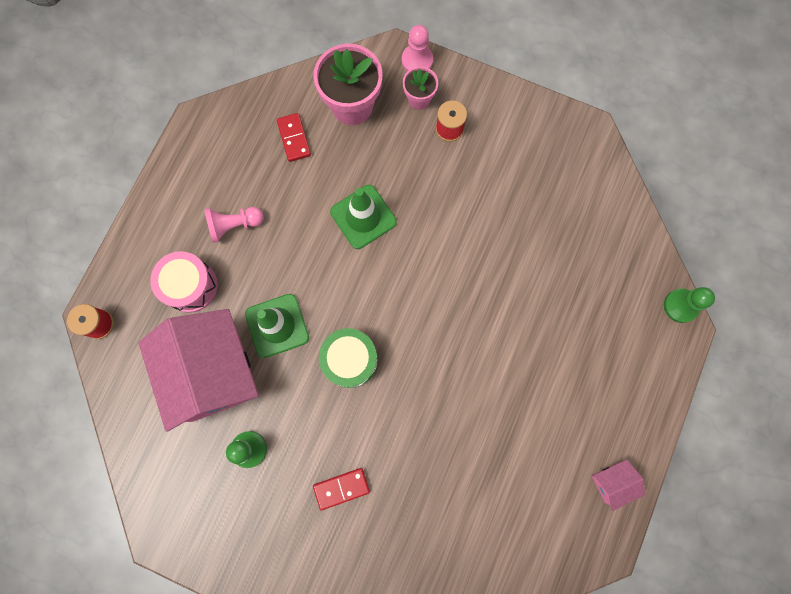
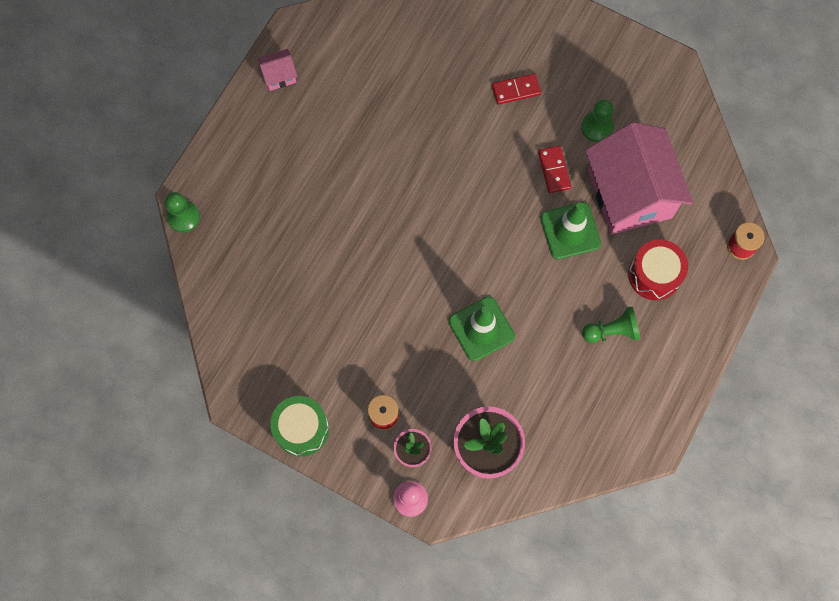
camera: 175 degrees left, 5 degrees down
(190, 286) = (654, 275): pink drum -> red drum
(234, 225) = (612, 331): pink pawn -> green pawn
(294, 138) = (549, 419): red domino -> red domino (554, 170)
(350, 360) = (502, 194): green drum -> green drum (301, 429)

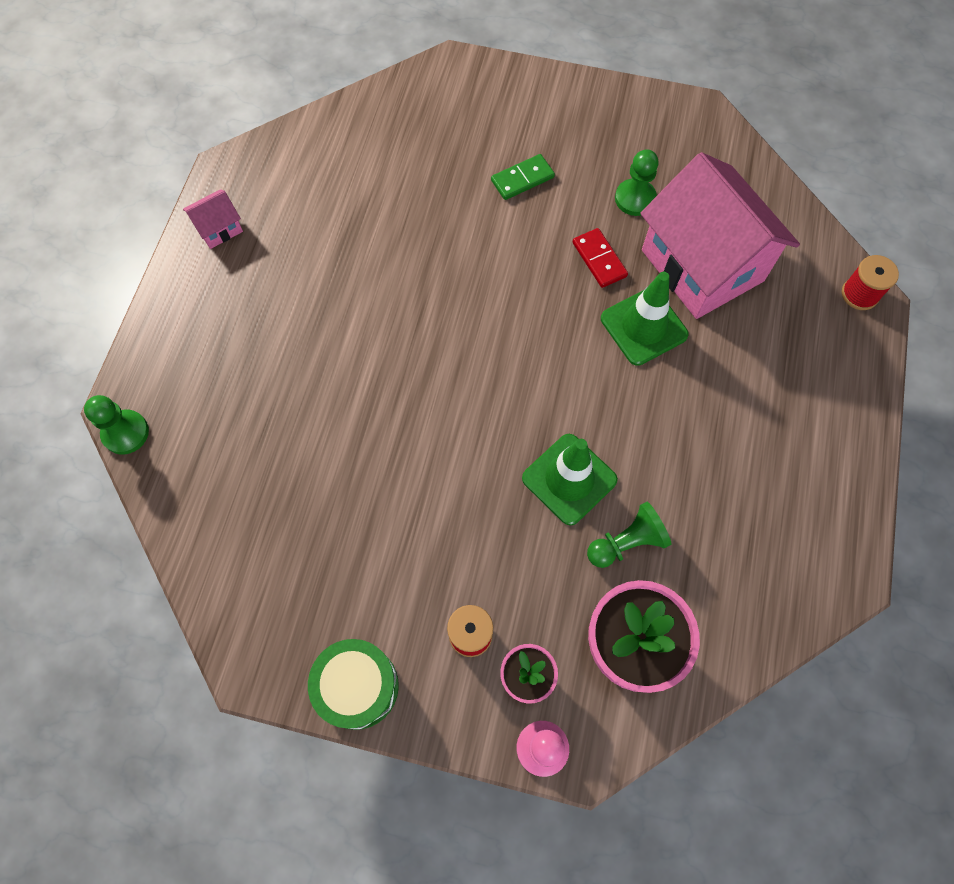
camera: 15 degrees left, 5 degrees down
(516, 90) = (522, 179): red domino -> green domino
(612, 331) = (740, 438): green pawn -> green pawn (627, 542)
(654, 275) = (767, 354): red drum -> none

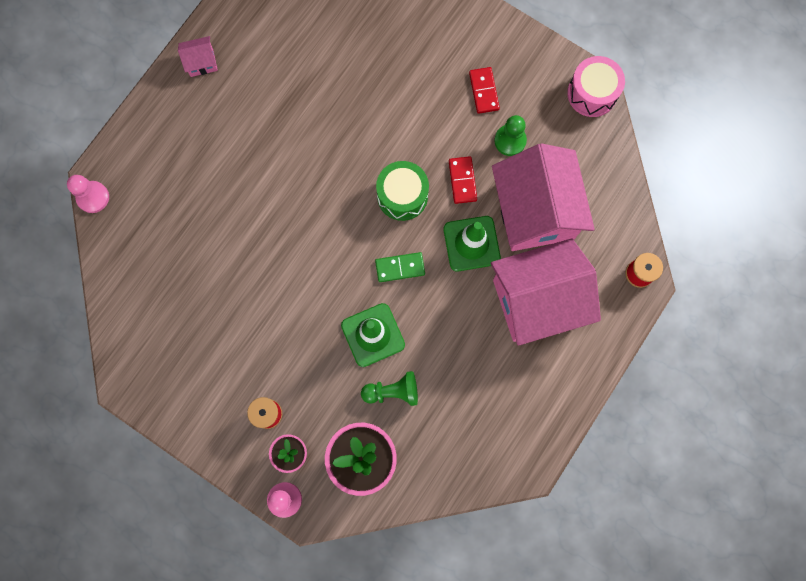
camera: 20 degrees right, 10 degrees up
(125, 433) = (93, 197): green pawn -> pink pawn
(358, 686) = (186, 420): green drum -> green drum (402, 196)
(522, 179) = (433, 96): green domino -> green domino (400, 268)
(579, 156) = (484, 91): none -> red domino
(704, 121) = (592, 93): none -> pink drum
(755, 365) = (537, 300): none -> pink house

